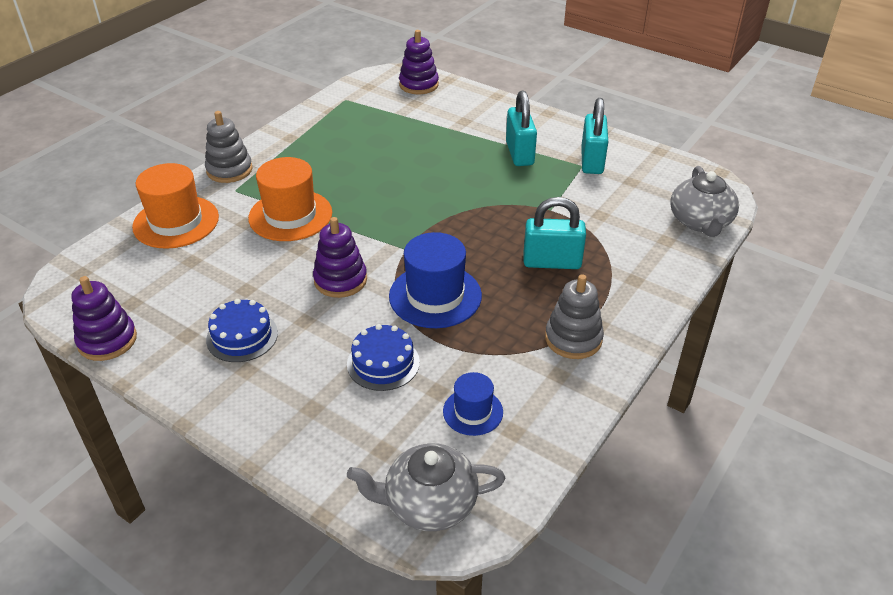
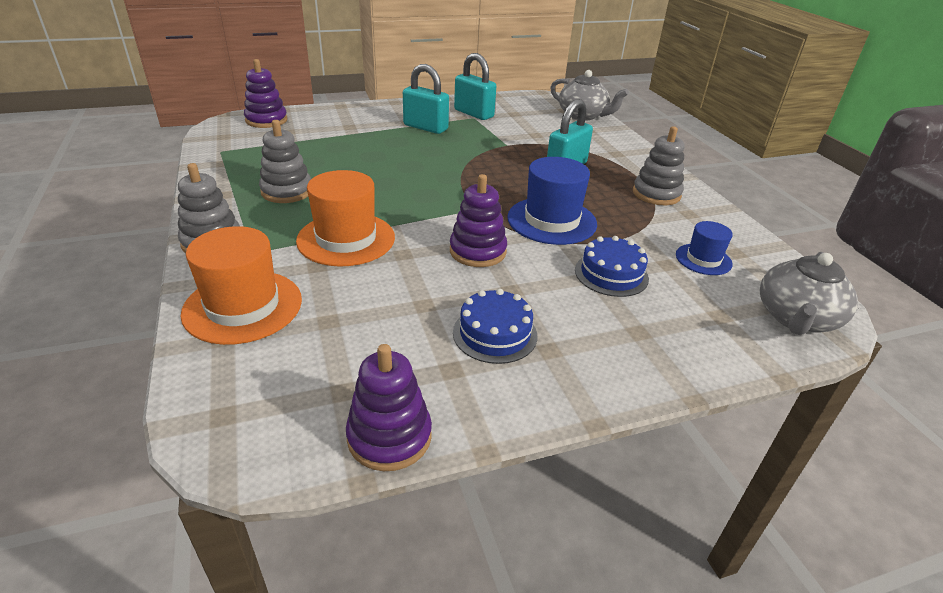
camera: 55 degrees left, 5 degrees down
(324, 157) = (287, 191): none -> grey stacking toy

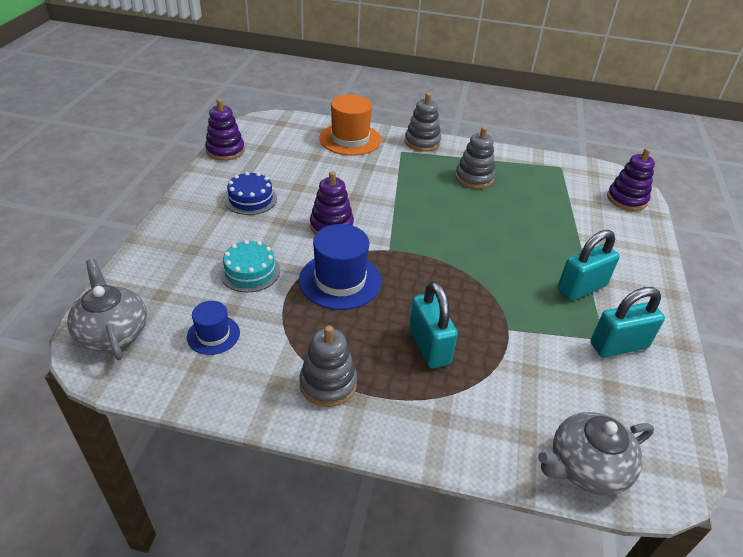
camera: 120 degrees right, 5 degrees up
(346, 239) = (390, 182): orange hat -> none
(611, 274) = (250, 271): blue cake -> turquoise cake

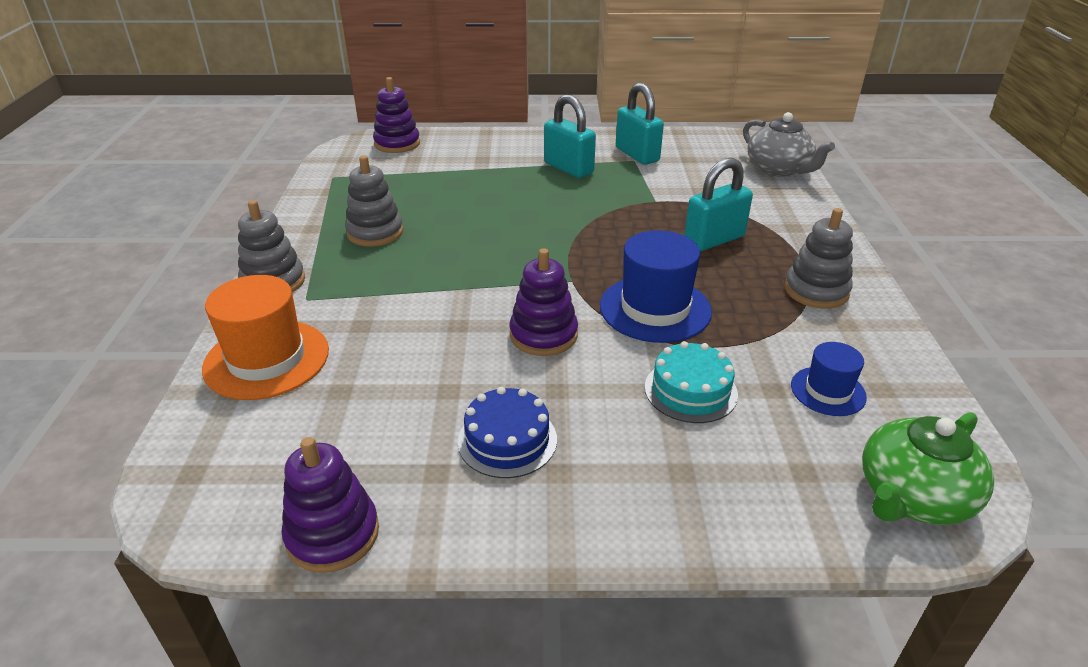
camera: 100 degrees left, 5 degrees down
(113, 332) = (912, 496): grey teapot -> green teapot

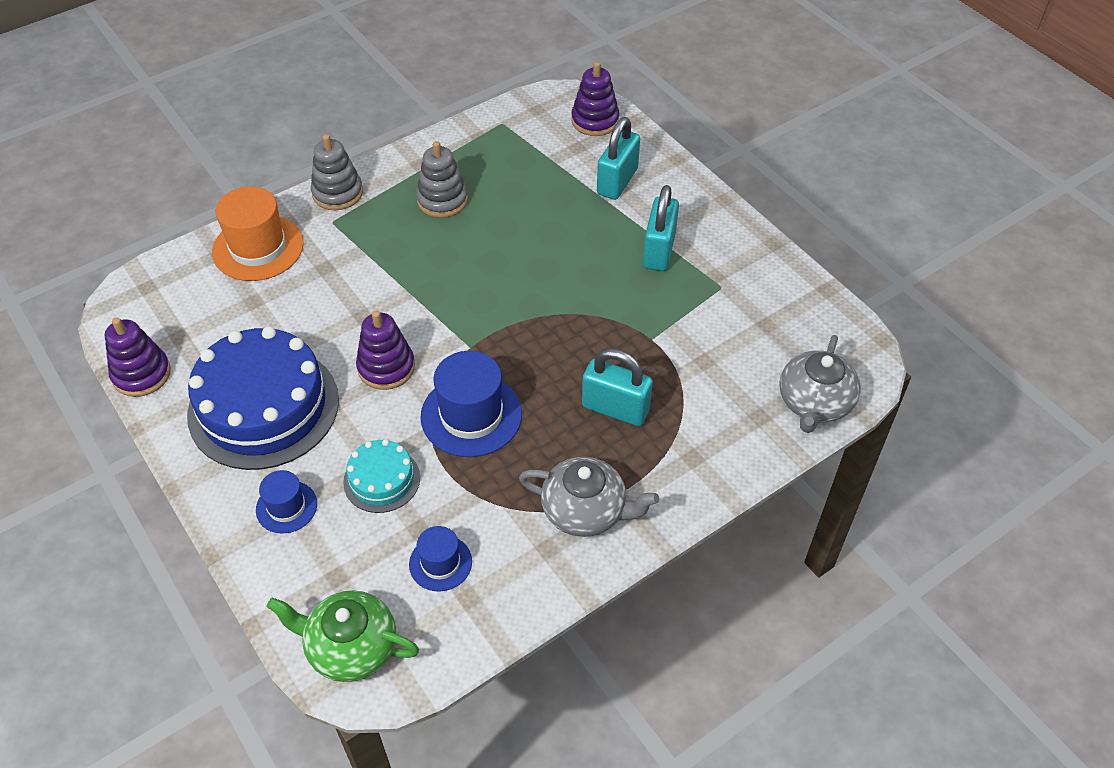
camera: 55 degrees right, 15 degrees up
(507, 440) = (263, 407): blue cake -> blue cake, size x2.05
(637, 155) = (736, 283): turquoise padlock -> turquoise padlock (617, 182)
(674, 475) = (286, 507): none -> blue hat
(816, 291) = (585, 511): grey stacking toy -> grey teapot

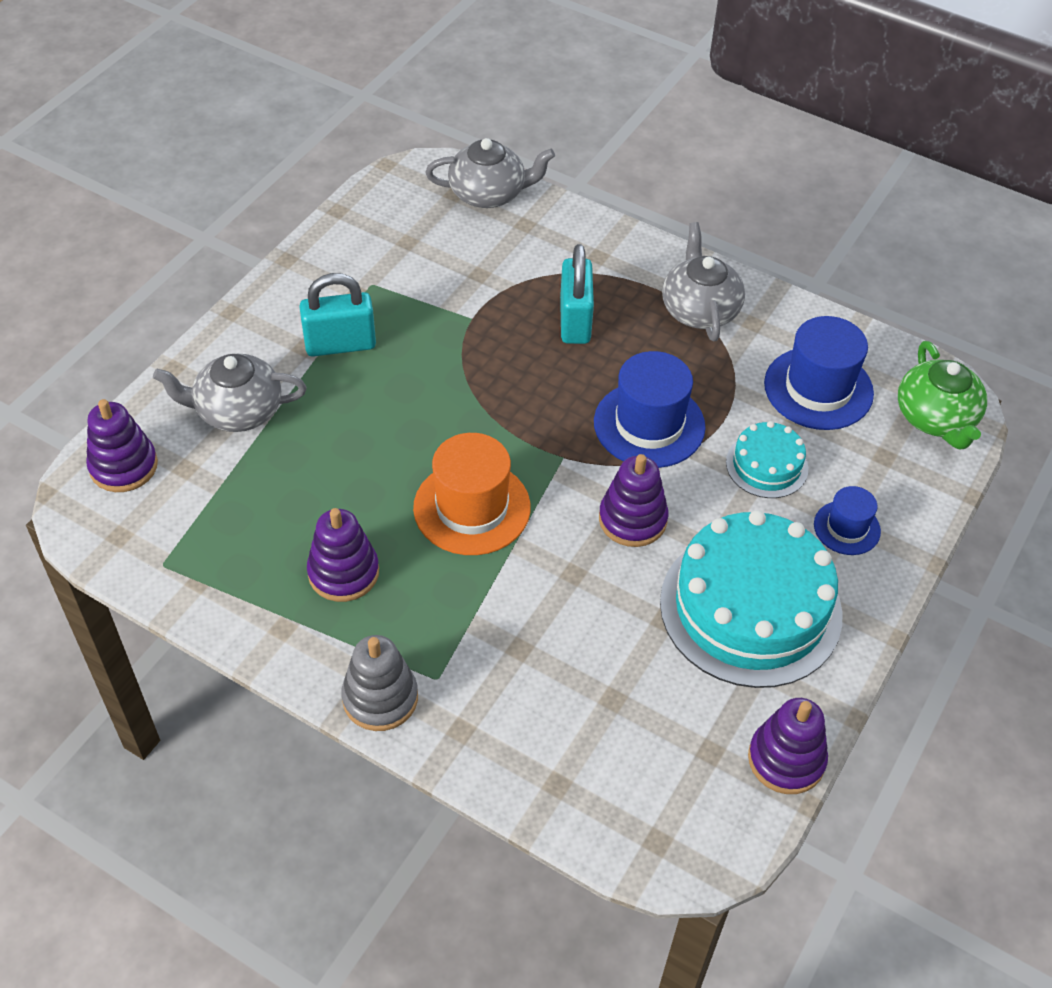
camera: 115 degrees left, 0 degrees up
(258, 248) = (524, 742): orange hat -> orange hat (472, 508)
(263, 407) = (750, 608): blue cake -> turquoise cake
(440, 563) = (818, 388): blue hat -> blue hat, size x1.77
(442, 200) = (343, 572): grey stacking toy -> purple stacking toy
(617, 182) = (237, 411): turquoise padlock -> grey teapot

